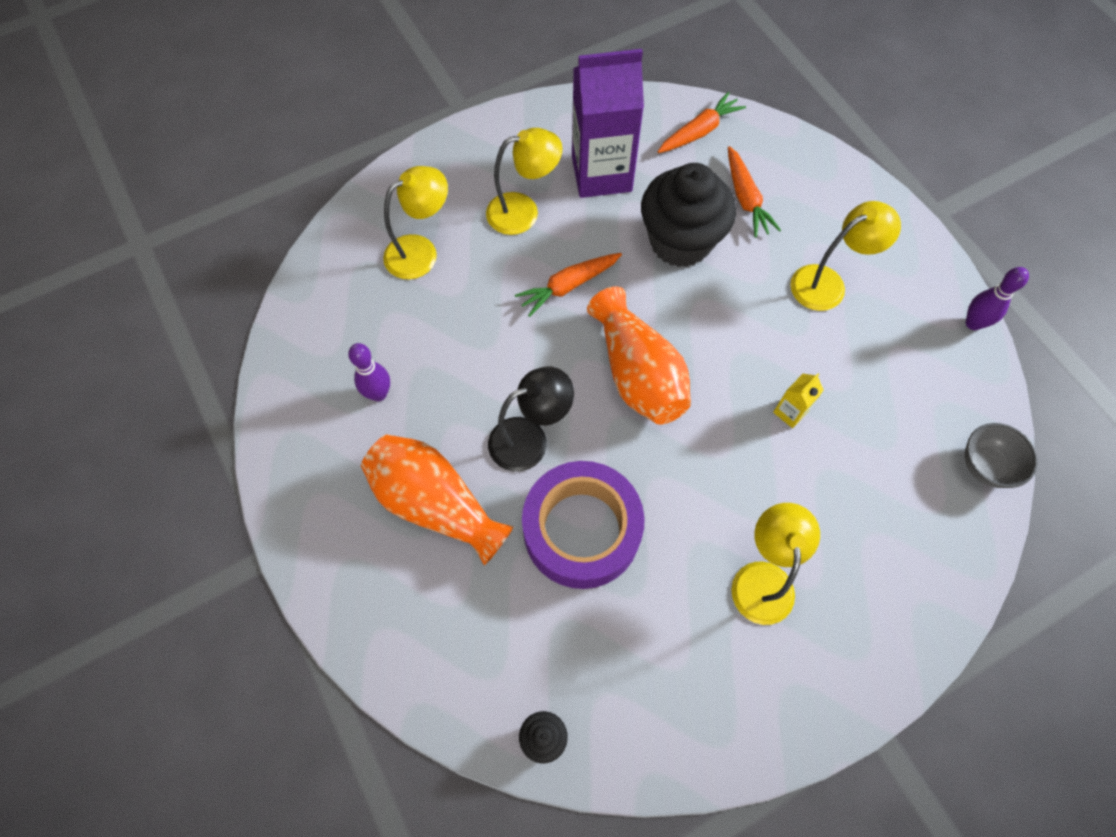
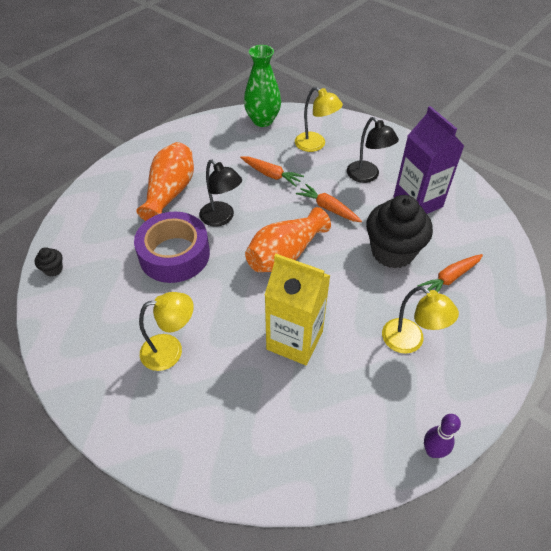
camera: 70 degrees right, 15 degrees down
(318, 306) = (262, 120): none -> green vase
(378, 394) = (223, 155): purple bowling pin -> none
(523, 211) = (367, 176): yellow lamp -> black lamp
(699, 131) = (487, 241): orange carrot -> orange carrot (271, 175)
(790, 412) = (294, 340): yellow carton -> yellow carton, size x2.44
(985, 466) = (306, 481): grey bowl -> none

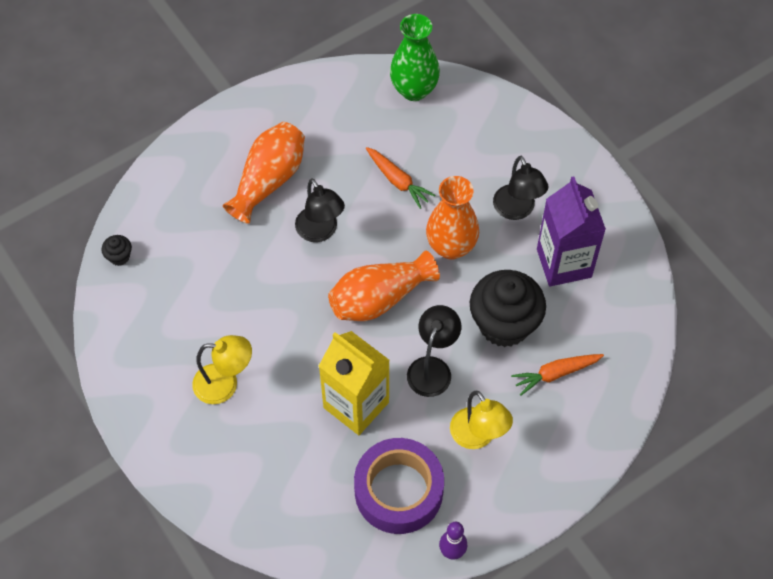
camera: 15 degrees right, 10 degrees up
(174, 254) = (254, 269): purple tape -> purple tape (398, 491)
(315, 145) = (469, 146): yellow lamp -> none
(328, 208) = (451, 246): orange carrot -> orange vase
(349, 296) = (432, 368): none -> black lamp

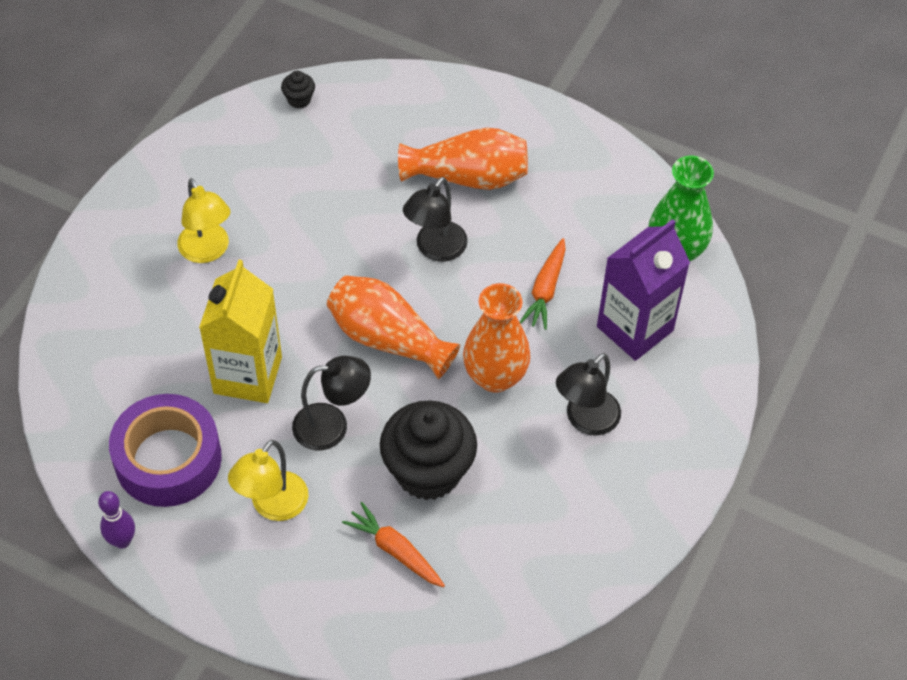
camera: 60 degrees right, 5 degrees down
(564, 263) = (546, 498): purple carton -> purple carton (635, 328)

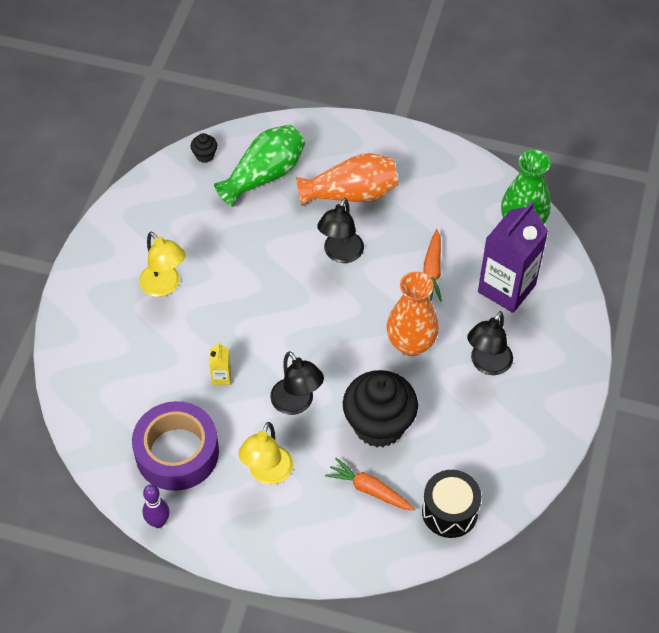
camera: 10 degrees left, 0 degrees up
(247, 375) = (221, 376): yellow carton -> yellow carton, size x0.41
(332, 426) = (297, 404): black lamp -> black lamp turned 75 degrees clockwise
(366, 136) = (264, 175): none -> green vase
(388, 338) = (322, 329): orange vase -> none
(489, 598) = (449, 512): none -> black drum

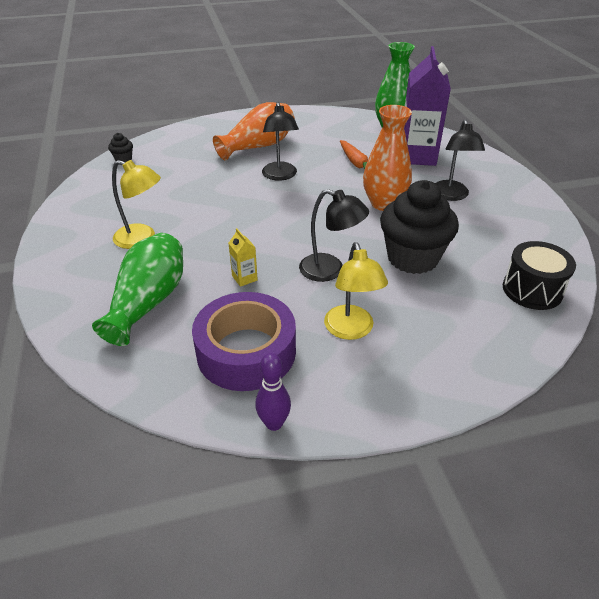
camera: 30 degrees left, 15 degrees down
(264, 175) = (182, 155): green vase -> green vase (149, 302)
(369, 490) = (452, 303): orange carrot -> none

